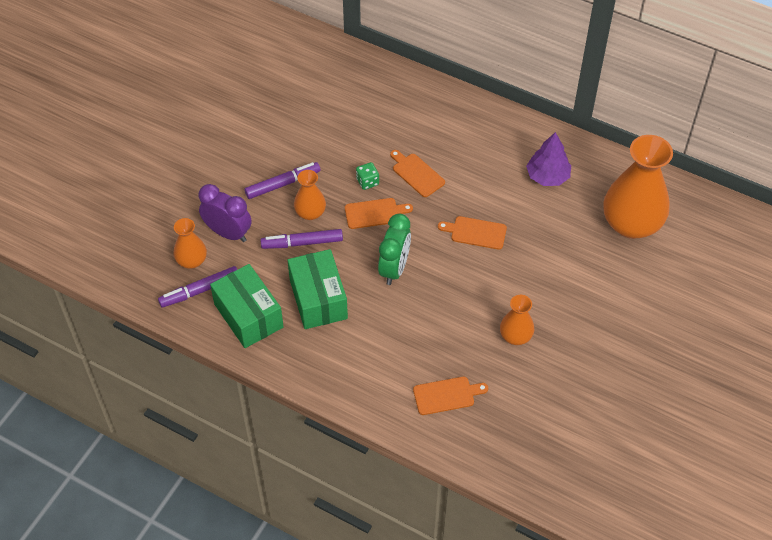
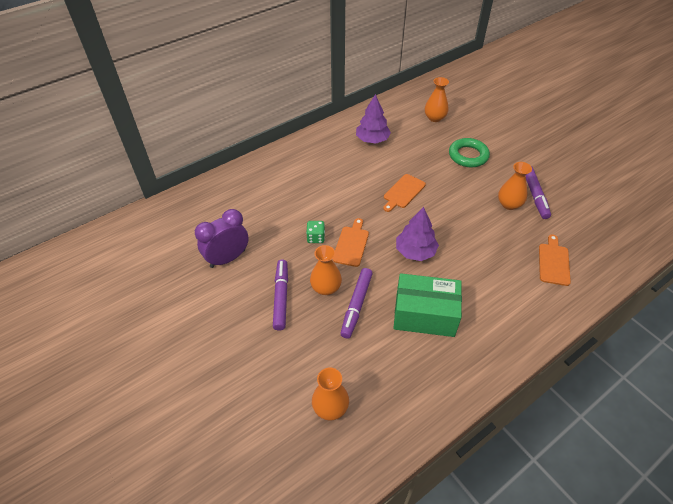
camera: 65 degrees left, 5 degrees down
(200, 291) = (372, 413): purple marker -> purple marker (535, 195)
(228, 233) = (313, 362): purple clock -> purple clock (227, 258)
(248, 315) = (421, 378): green box -> none
(394, 269) = (415, 251): green clock -> purple tree
(417, 174) = (326, 205): orange cutting board -> none
(578, 277) = (468, 156): none -> green ring
(631, 224) = (434, 118): orange vase -> orange vase, size x0.50

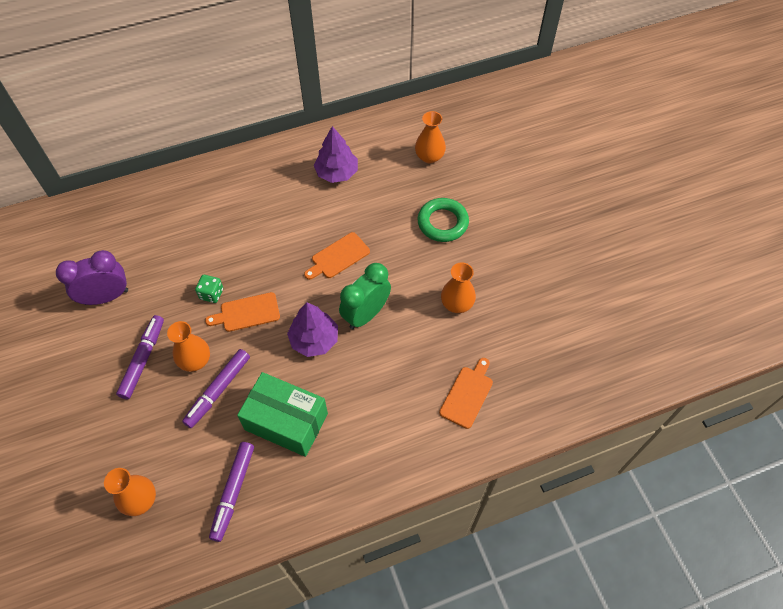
camera: 15 degrees right, 10 degrees up
(351, 244) = (247, 312): orange cutting board -> orange cutting board turned 135 degrees counterclockwise
(445, 225) = (366, 314): none -> green clock
(535, 195) = (495, 299): purple marker -> purple marker (233, 492)

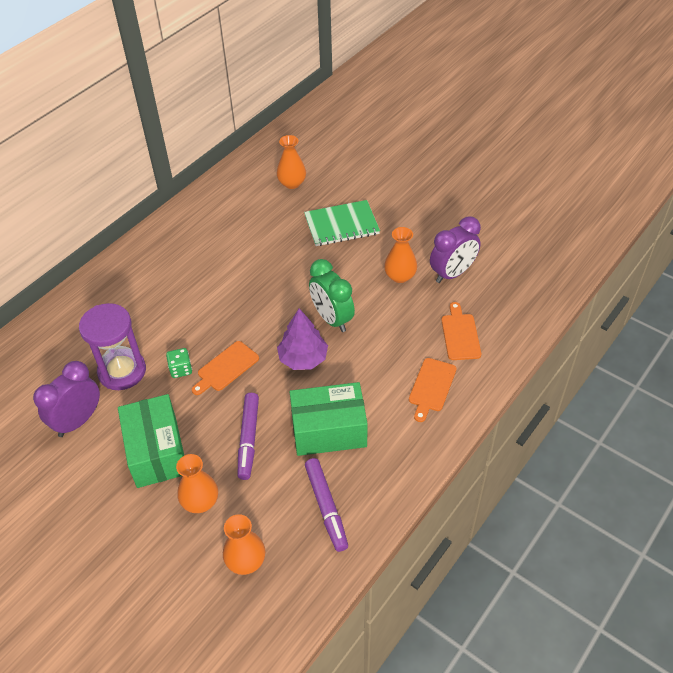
camera: 30 degrees left, 10 degrees down
(143, 359) = (157, 451): purple marker -> green box
(167, 270) = (122, 371): none -> purple hourglass
(195, 360) = (208, 427): orange vase -> orange vase (200, 502)
(337, 173) = (221, 228): purple tree -> none
(338, 257) = (273, 288): orange cutting board -> orange cutting board (431, 387)
(366, 314) = (332, 319): green clock -> green clock turned 45 degrees counterclockwise
(442, 223) = (341, 225): green ring -> green notebook
(507, 327) = (452, 273): none -> purple clock

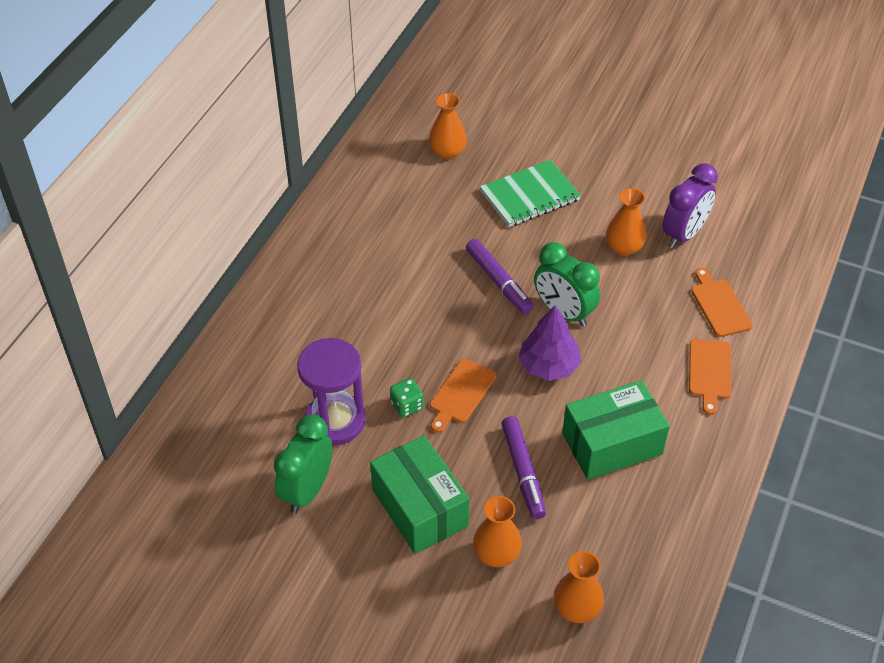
camera: 15 degrees left, 0 degrees up
(78, 421) = (307, 490): purple clock -> green clock
(326, 507) = (643, 530): purple marker -> purple marker (499, 281)

